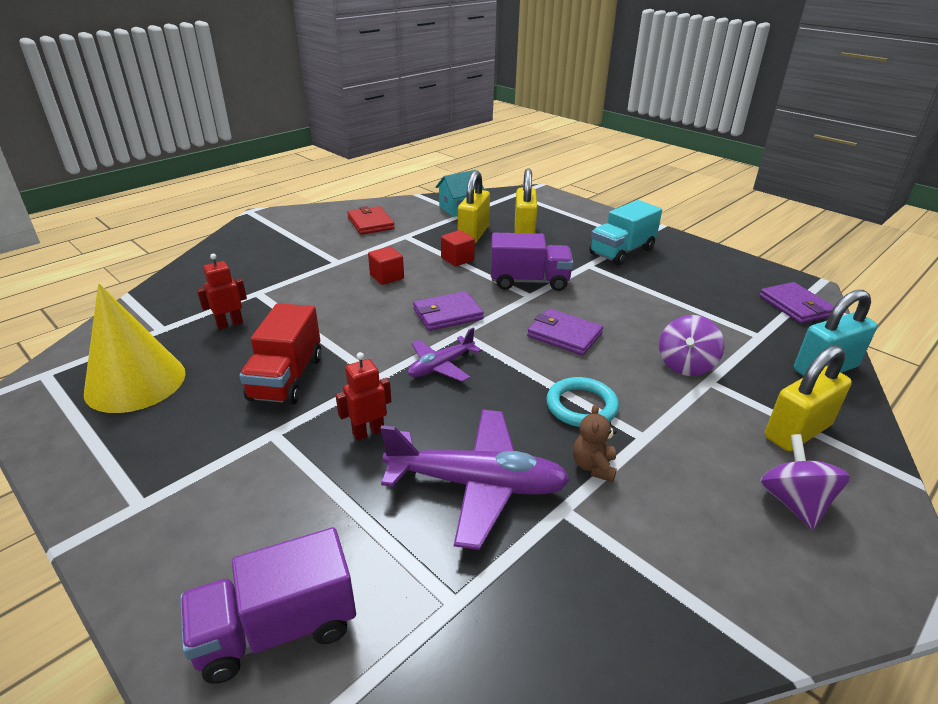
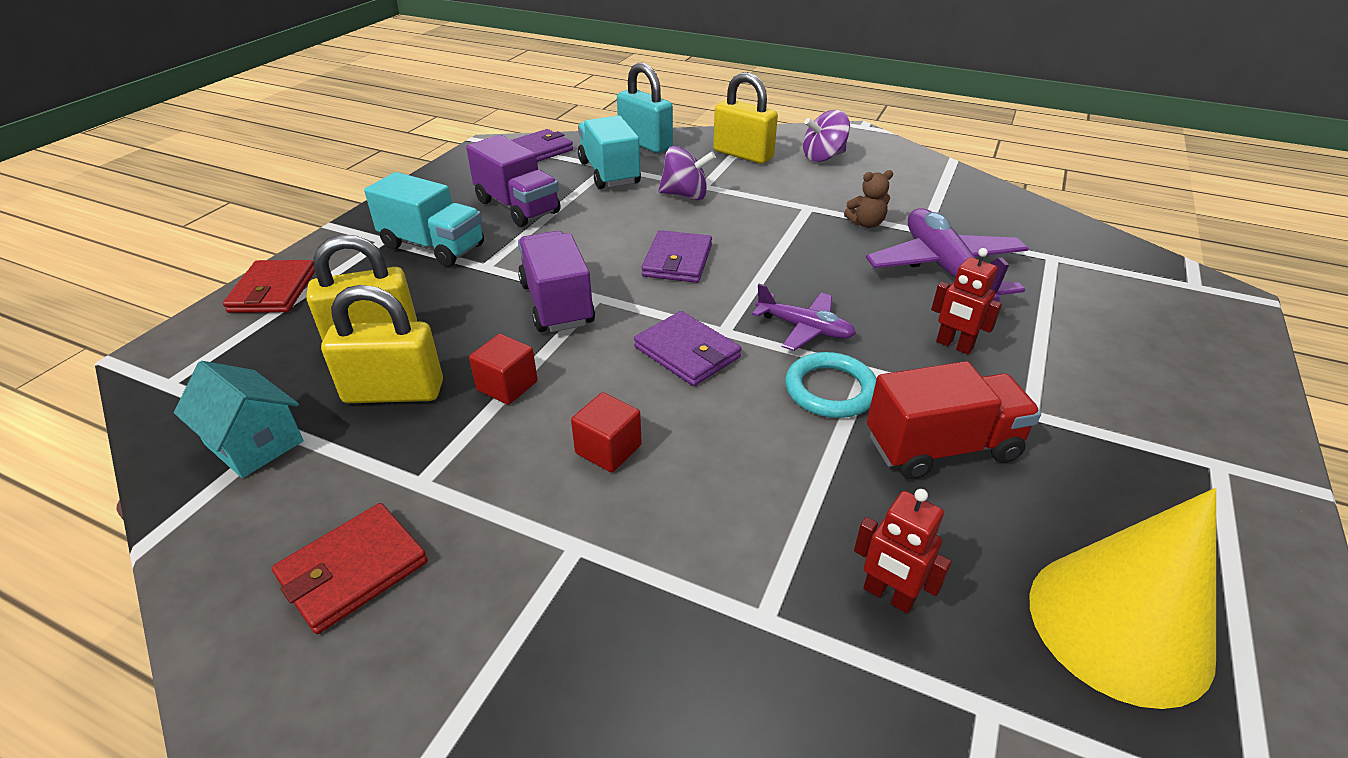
camera: 110 degrees left, 5 degrees up
(277, 629) = (1171, 320): purple truck -> purple truck (517, 207)
(581, 406) = (794, 237): turquoise ring -> turquoise ring (830, 390)
(585, 211) = (273, 291): none -> red wallet
(742, 334) = (609, 173): none -> turquoise truck

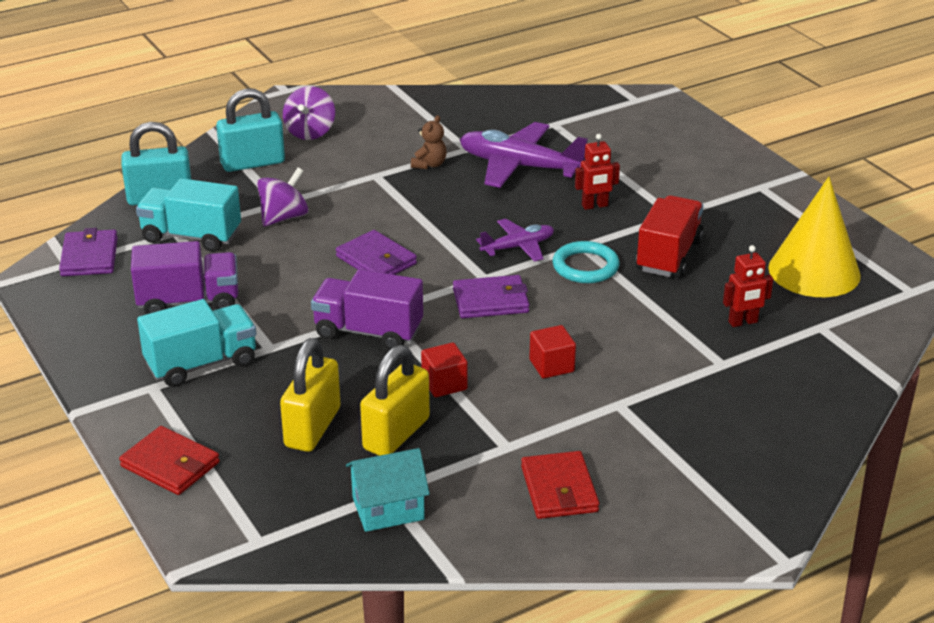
camera: 55 degrees left, 5 degrees down
(743, 154) = (252, 163): yellow padlock -> turquoise padlock

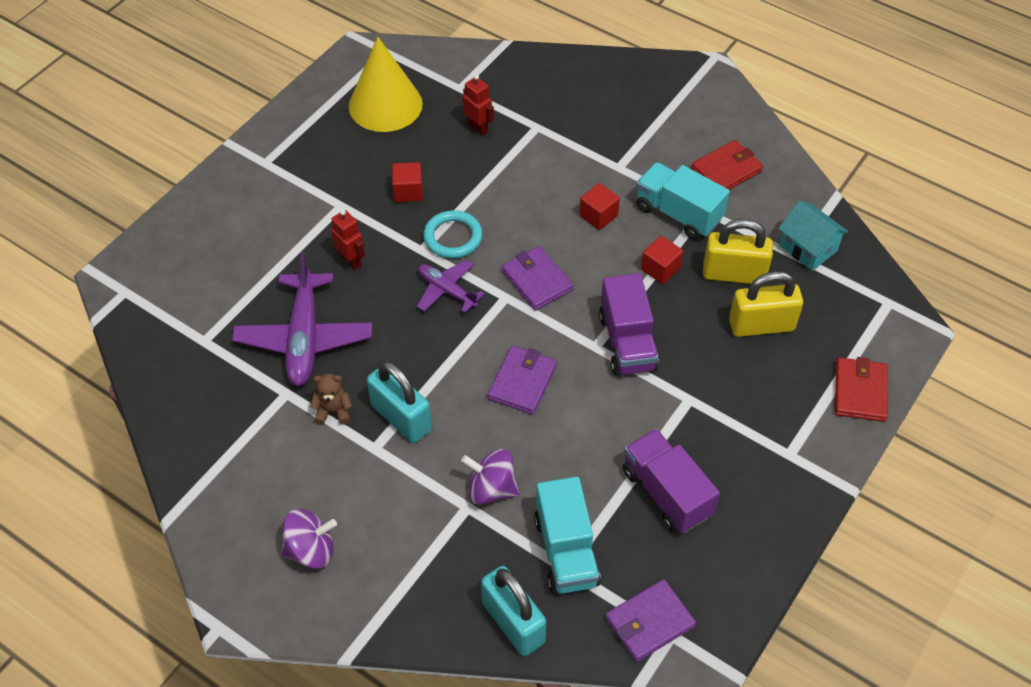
camera: 115 degrees left, 20 degrees up
(201, 364) = (740, 435): turquoise truck -> turquoise truck (678, 214)
(252, 163) = (402, 572): turquoise padlock -> turquoise padlock (401, 417)
(668, 256) = (408, 191): red truck -> red cube

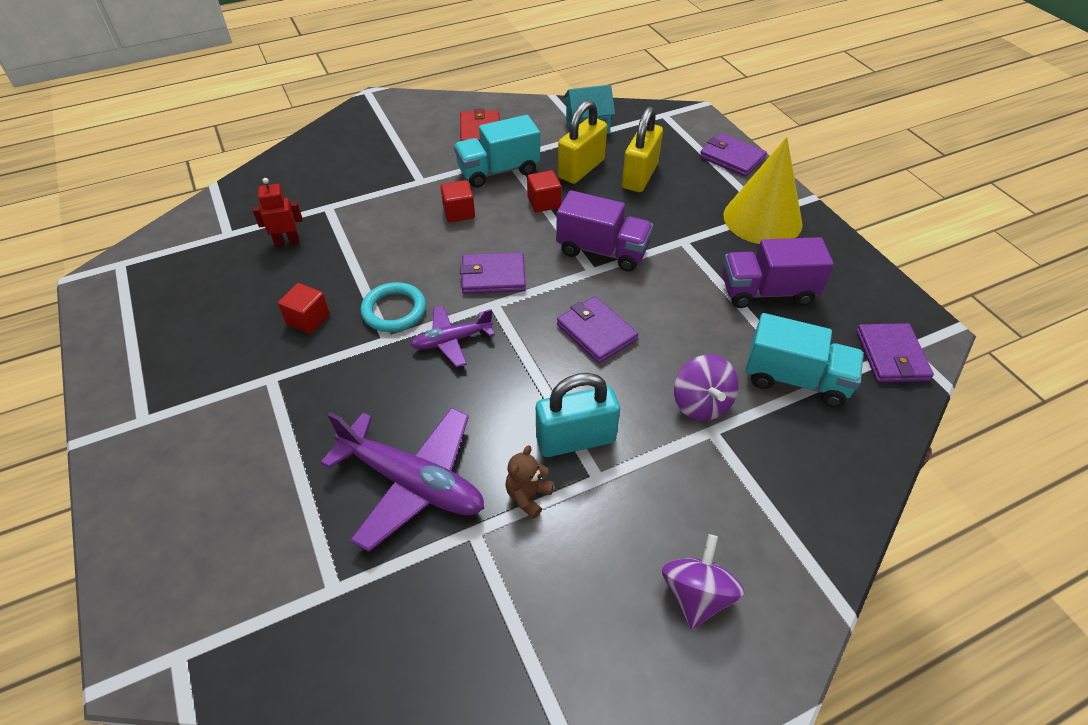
camera: 60 degrees left, 5 degrees down
(351, 261) = (349, 399): red robot -> none
(385, 105) = (185, 291): yellow cone -> yellow cone (762, 219)
(491, 489) = (701, 404): purple spinning top -> purple spinning top turned 60 degrees counterclockwise
(513, 622) = (858, 450): turquoise padlock -> none
(860, 391) = (731, 158): red wallet -> purple wallet

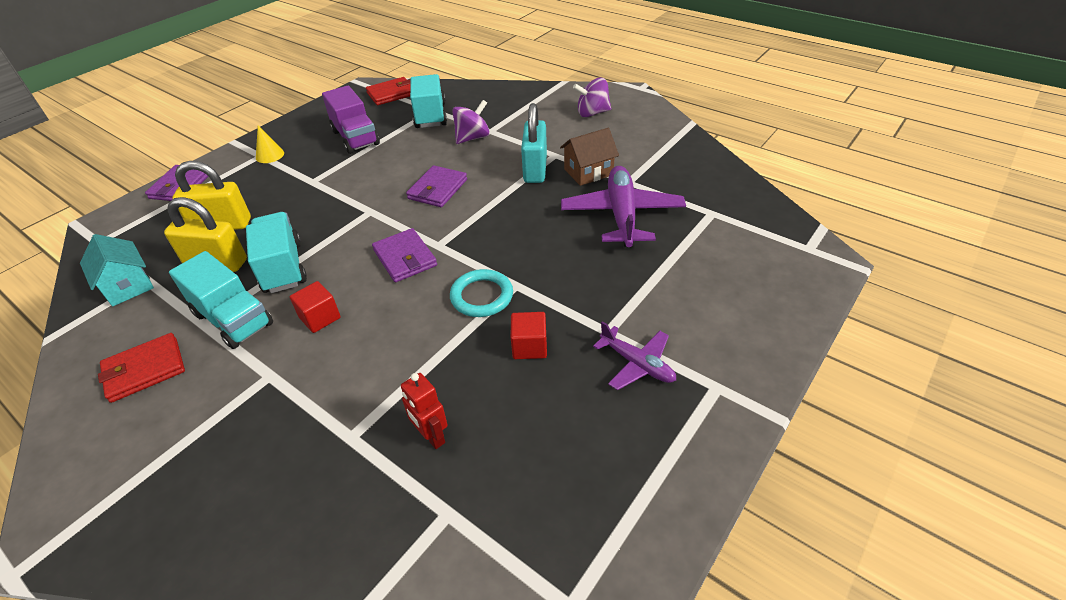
camera: 115 degrees left, 5 degrees down
(452, 340) = (492, 249): purple plane -> purple plane (637, 364)
(528, 496) = (588, 172): brown teddy bear -> brown house
(544, 202) = (283, 267): red cube -> turquoise truck
(575, 439) = (535, 169): turquoise padlock -> turquoise padlock turned 45 degrees clockwise
(602, 251) = (342, 213): purple truck -> none
(762, 219) = (270, 155): yellow cone -> yellow cone, size x0.44
(891, 356) = (391, 94): purple wallet -> red wallet

